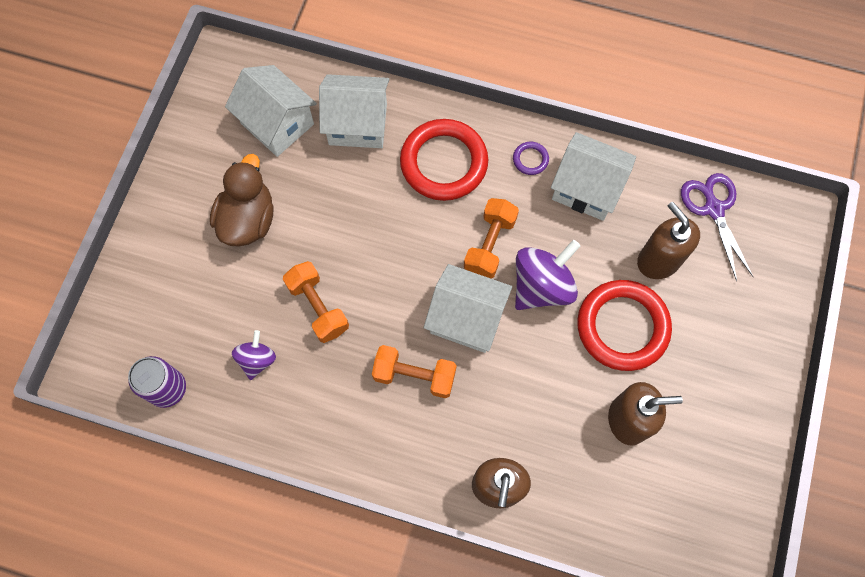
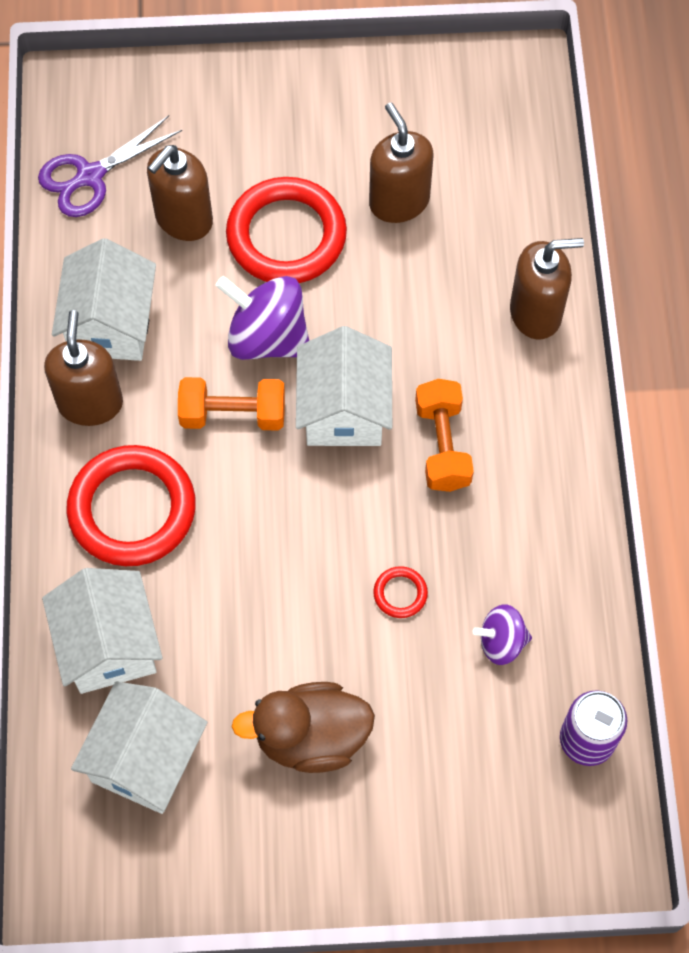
camera: 110 degrees left, 5 degrees down
(318, 307) = (400, 593): orange dumbbell -> red ring
(530, 159) = (90, 403): purple ring -> brown soap dispenser

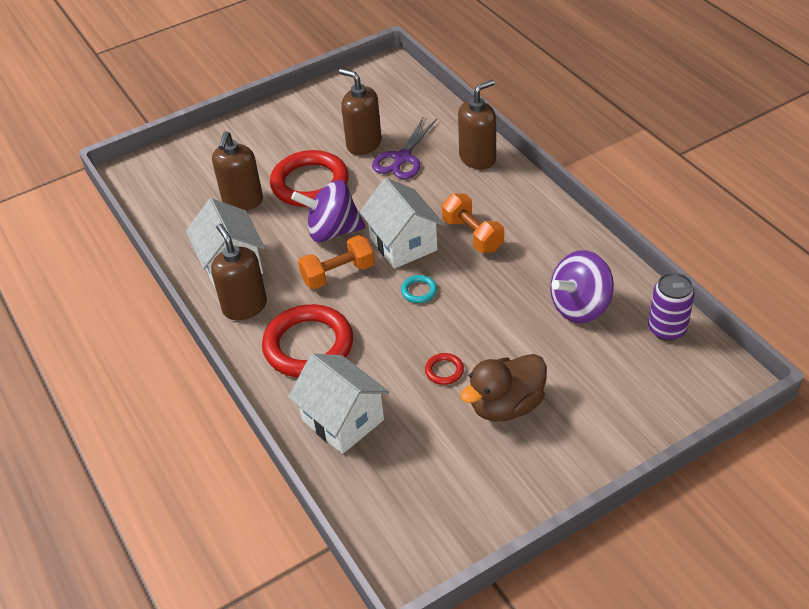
camera: 25 degrees left, 20 degrees down
(90, 176) = (171, 205): purple scissors -> purple scissors (402, 158)
(145, 759) = (411, 468): white house -> none
(316, 500) = (419, 291): none -> turquoise ring
(400, 593) = (503, 311): red ring -> red ring (444, 371)
(501, 642) = (580, 307): purple spinning top -> purple spinning top, size x1.75

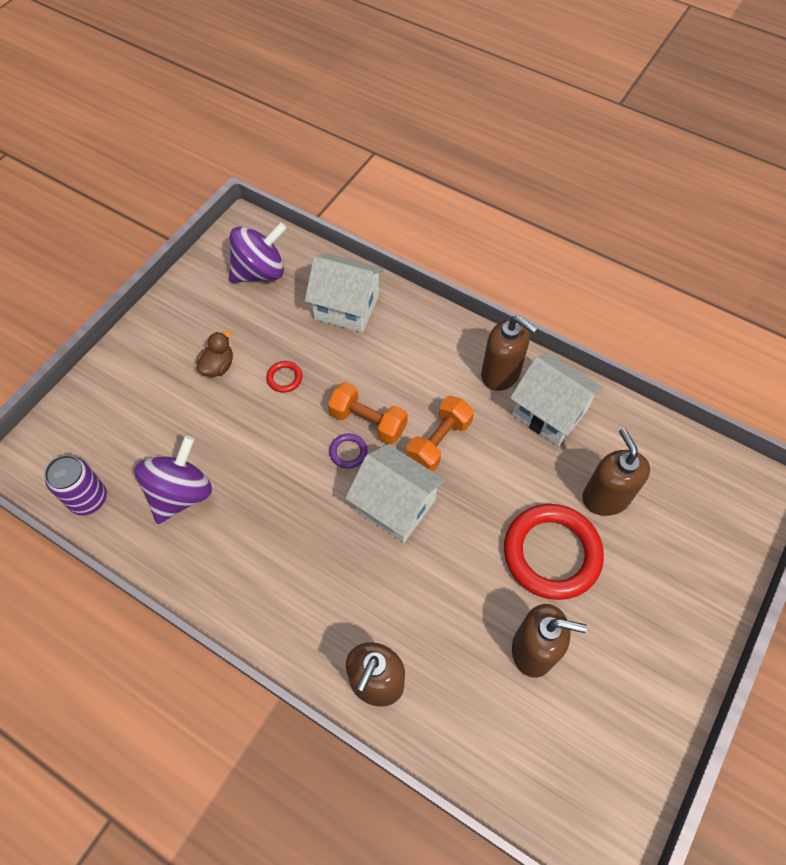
camera: 150 degrees right, 15 degrees up
(308, 345) = (416, 358): red ring -> none
(332, 231) = (479, 493): purple spinning top -> purple spinning top (260, 272)
(402, 158) = (470, 643): purple scissors -> none
(419, 291) = (348, 452): turquoise ring -> purple ring
(472, 235) = (327, 547): orange dumbbell -> orange dumbbell (368, 422)
(506, 405) = (218, 366): brown duck -> brown duck, size x0.57

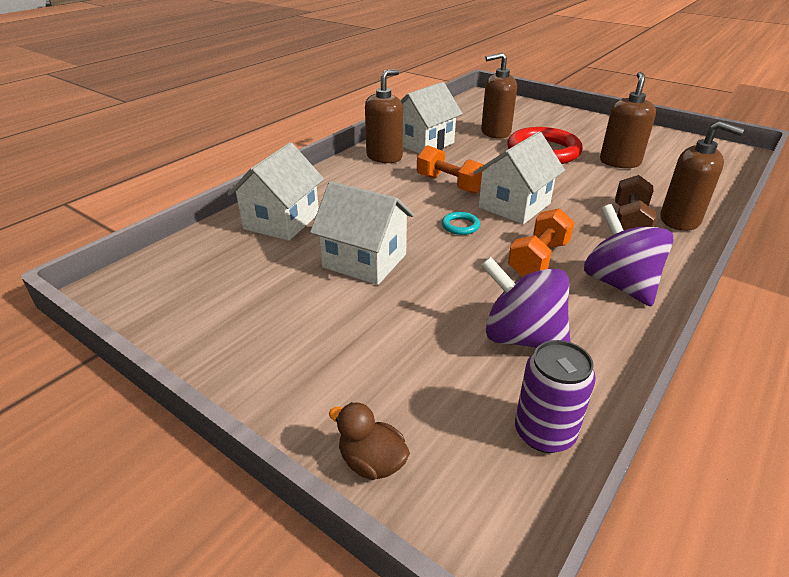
camera: 85 degrees left, 25 degrees down
(218, 366) = (335, 310): brown duck -> brown duck (372, 462)
(260, 272) = (196, 277): purple spinning top -> purple spinning top (619, 284)
(284, 378) = (364, 261): red ring -> white house
(348, 452) = (460, 226): purple ring -> turquoise ring
(366, 622) = (629, 223): none -> brown dumbbell
(368, 422) = (426, 215): orange dumbbell -> orange dumbbell (538, 259)

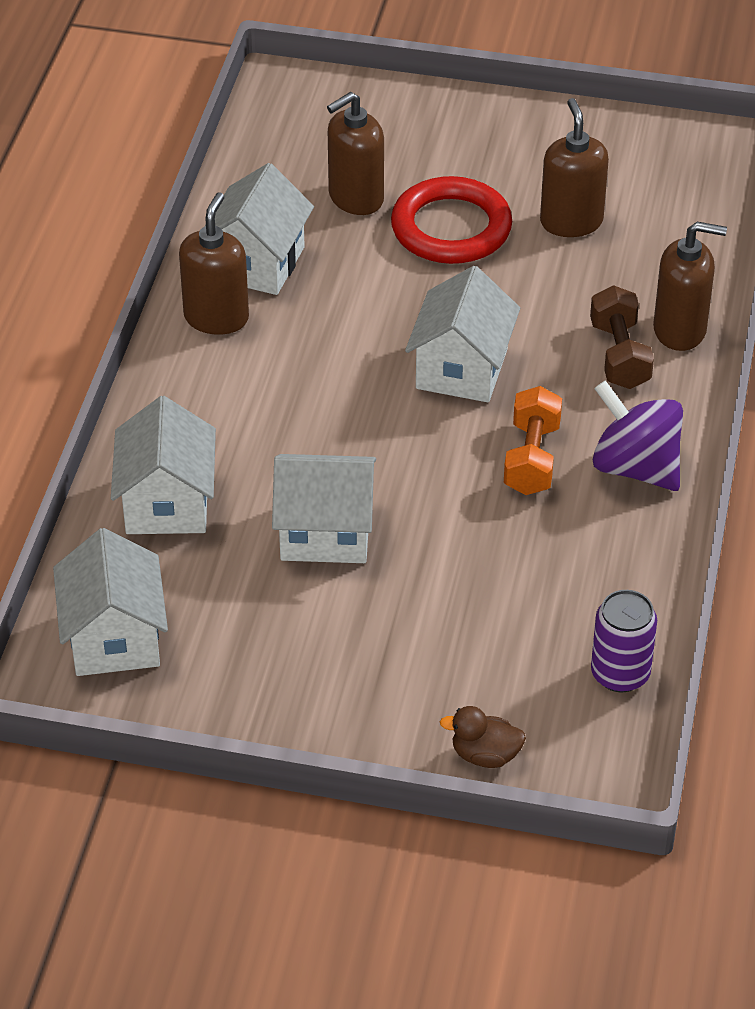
camera: 25 degrees left, 10 degrees up
(176, 278) = (114, 638): none -> white house
(449, 184) = (351, 351): orange dumbbell -> none
(460, 226) = (410, 432): turquoise ring -> none
(521, 337) = (558, 578): purple spinning top -> none

